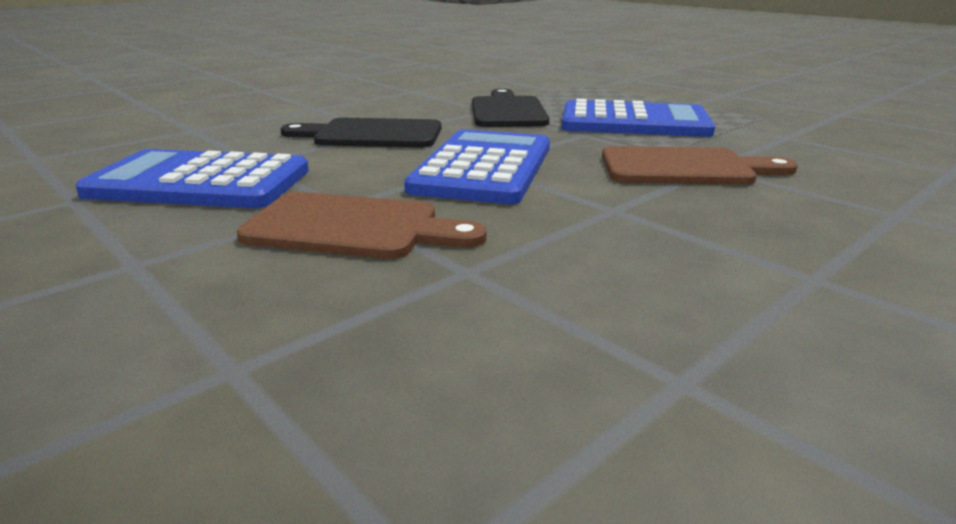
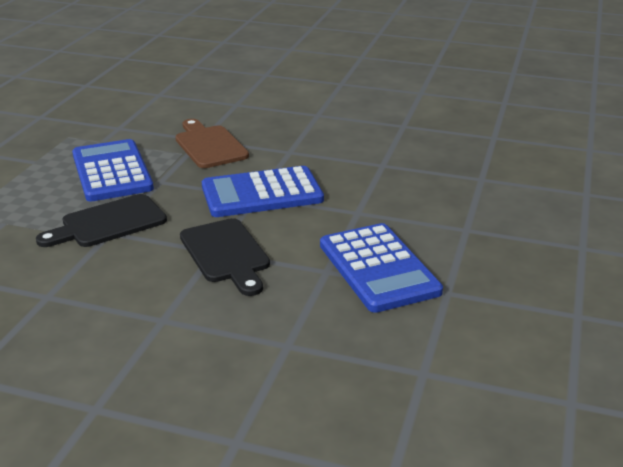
camera: 120 degrees left, 5 degrees up
(352, 228) = (376, 199): brown cutting board -> none

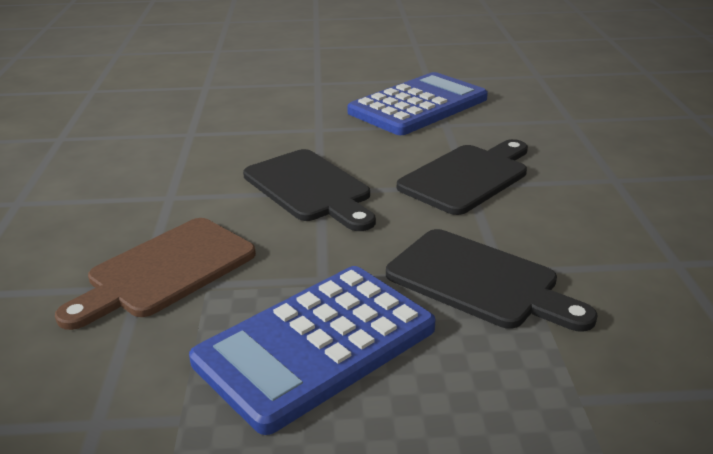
camera: 110 degrees left, 0 degrees up
(262, 193) = (310, 188): blue calculator -> black cutting board

